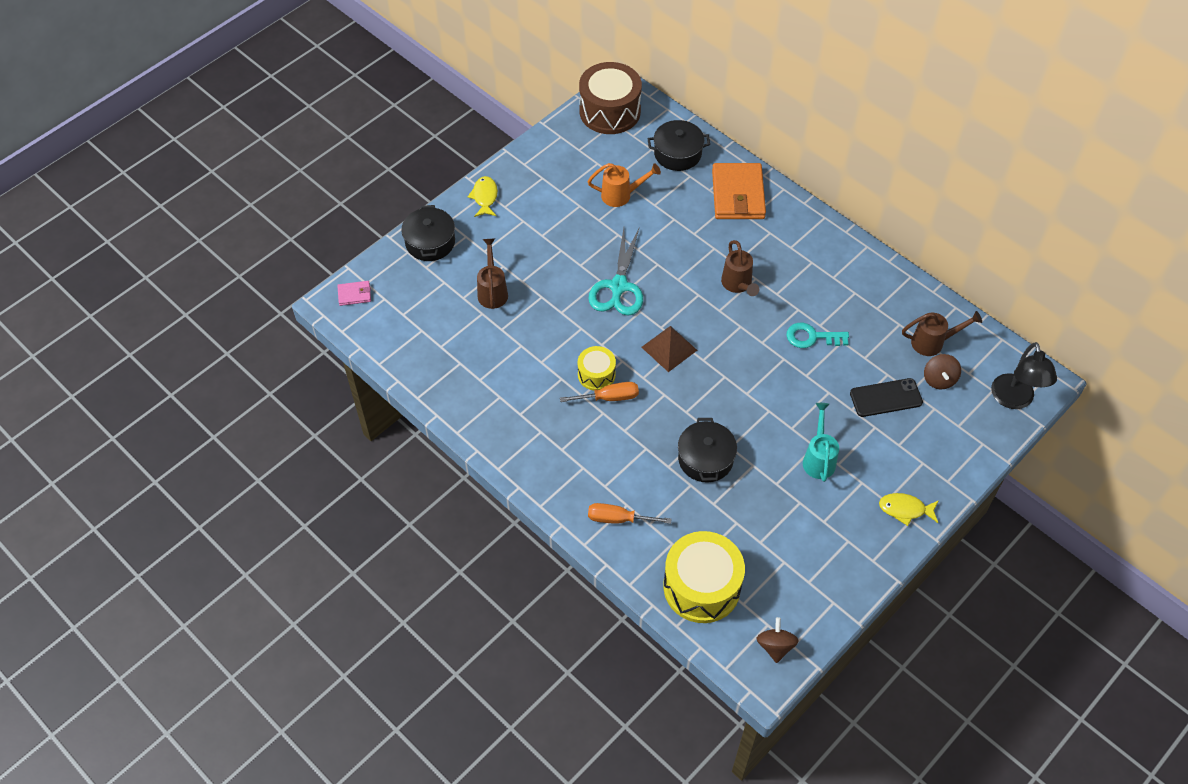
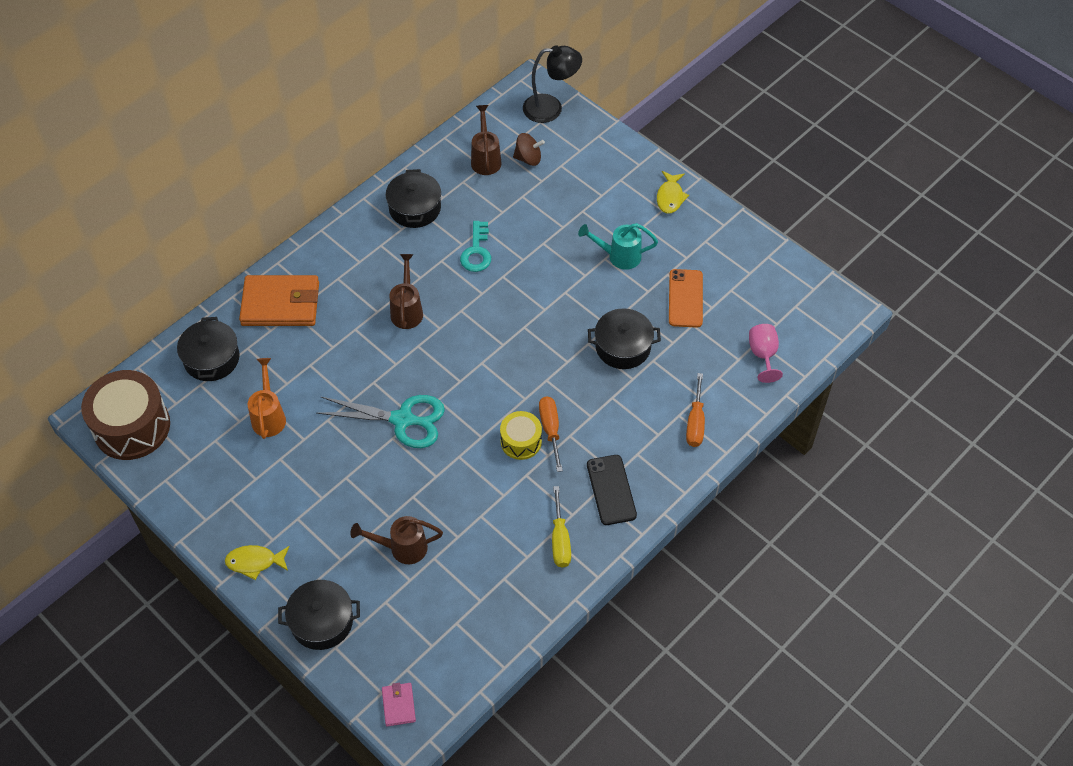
camera: 90 degrees left, 0 degrees up
(495, 404) = (560, 540): none -> yellow screwdriver
(669, 348) = (488, 374): brown pyramid -> none
(701, 587) = (763, 355): yellow drum -> pink goblet
(738, 285) = (407, 310): brown watering can -> brown watering can turned 75 degrees counterclockwise
(769, 518) = (685, 298): none -> orange phone
(775, 646) = (816, 301): brown spinning top -> none
(860, 286) = (415, 208): none -> black pot
(886, 398) = (549, 200): black phone -> black phone (611, 490)

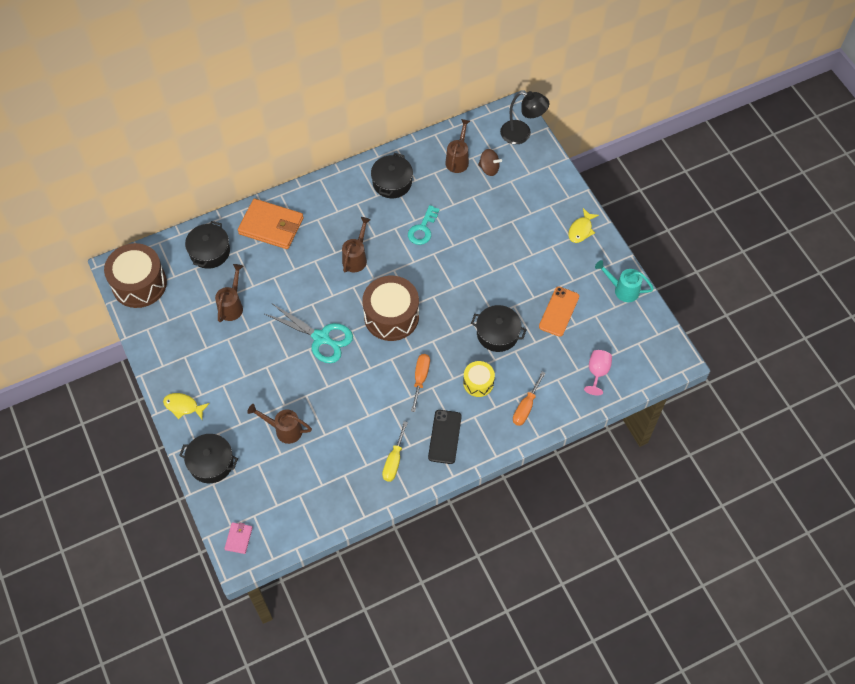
camera: 20 degrees right, 5 degrees up
(269, 416) = (232, 305): orange watering can -> brown watering can
(481, 366) = (391, 316): none -> brown drum
(521, 441) = (396, 380): yellow drum -> yellow drum (478, 383)
(619, 256) = (523, 264): turquoise watering can -> turquoise watering can (622, 289)

